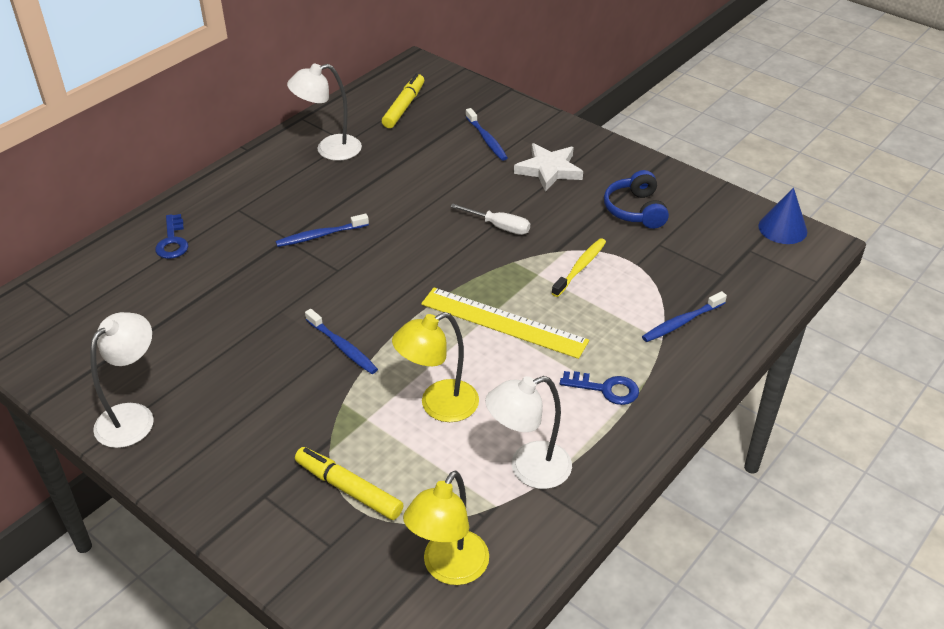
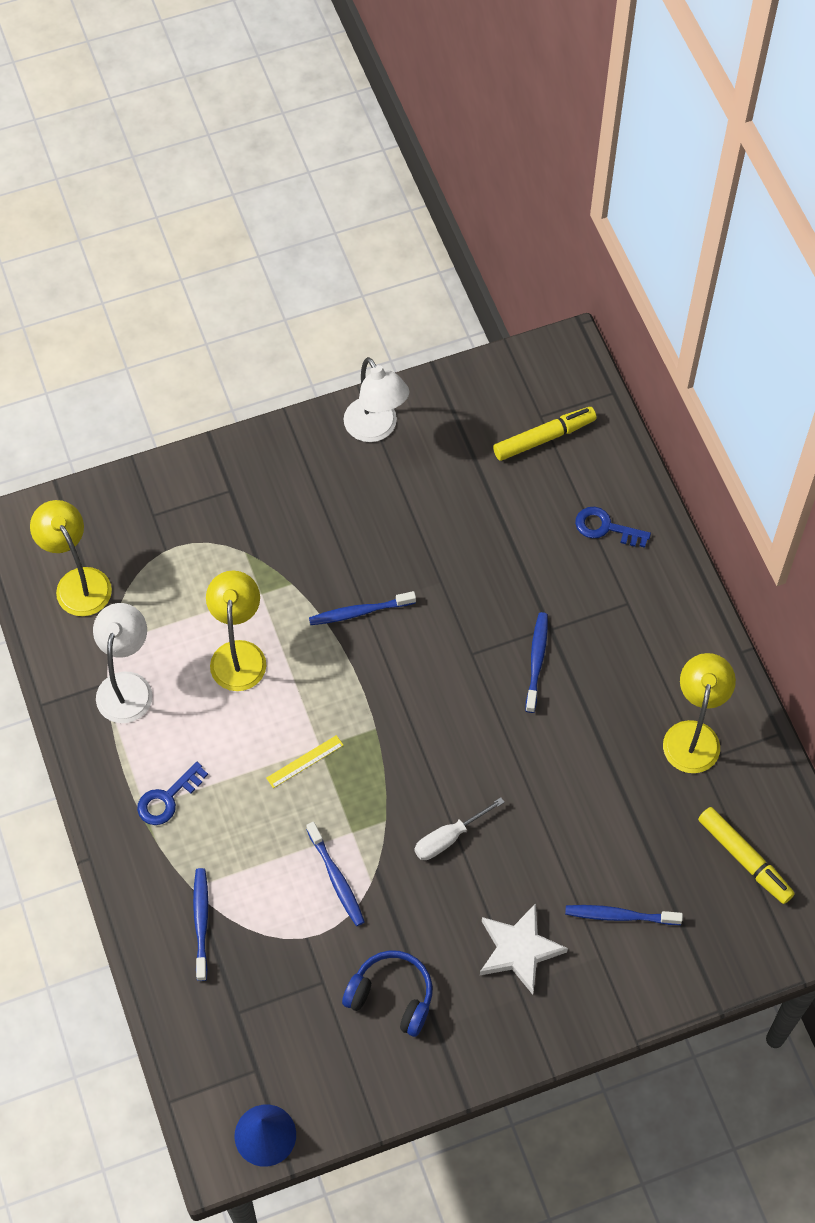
camera: 120 degrees right, 20 degrees up
(329, 150) = (693, 735): white lamp -> yellow lamp
(349, 489) = (197, 549): yellow marker -> yellow marker (544, 438)
(503, 322) = (304, 761): yellow ruler -> yellow ruler, size x0.45
(580, 267) = (336, 878): yellow toothbrush -> blue toothbrush

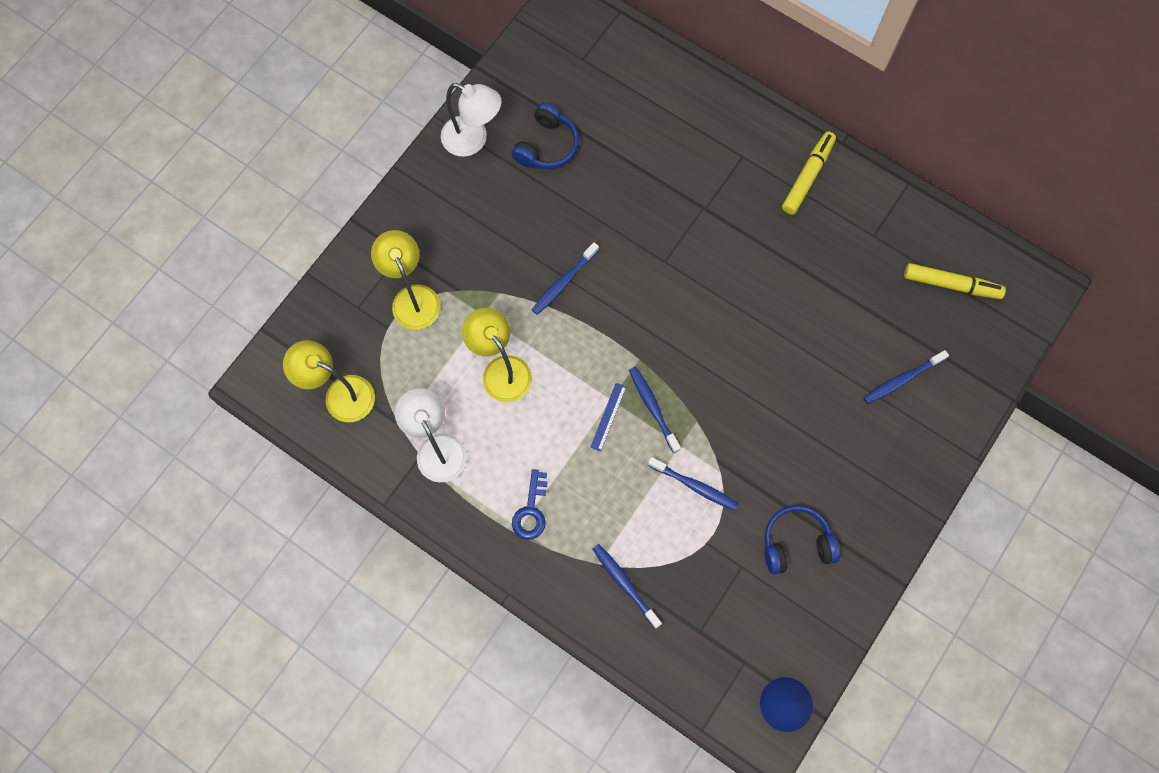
camera: 35 degrees left, 10 degrees up
(304, 761) = (608, 416): yellow ruler -> blue ruler
(442, 477) = (547, 146): none -> blue headphones
(448, 838) = (749, 403): white screwdriver -> none
(519, 950) = (855, 450): white star -> none
(536, 661) = (712, 237): blue toothbrush -> blue toothbrush (653, 408)
(544, 438) = (597, 73): yellow marker -> yellow marker (808, 176)
(606, 528) = (688, 111): blue key -> none
(693, 735) = (855, 221): yellow lamp -> yellow lamp (412, 297)

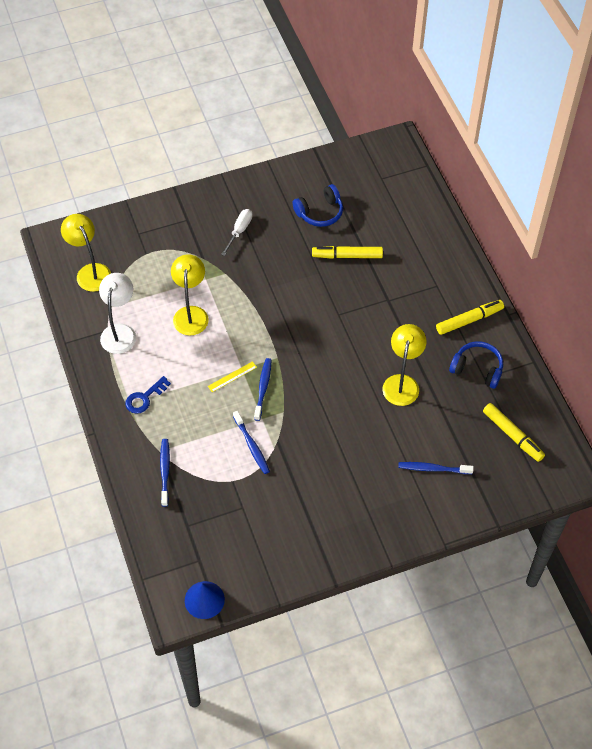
camera: 35 degrees right, 15 degrees down
(412, 297) = (173, 246): yellow lamp -> yellow lamp (402, 383)
(473, 140) = (278, 185): white lamp -> none
(474, 228) = (239, 231): none -> white screwdriver
(564, 282) = (267, 290): blue toothbrush -> none
(608, 416) = (232, 376): blue ruler -> yellow ruler
(619, 181) = (347, 256): none -> yellow marker
(796, 543) = (287, 516): blue headphones -> blue headphones (477, 369)

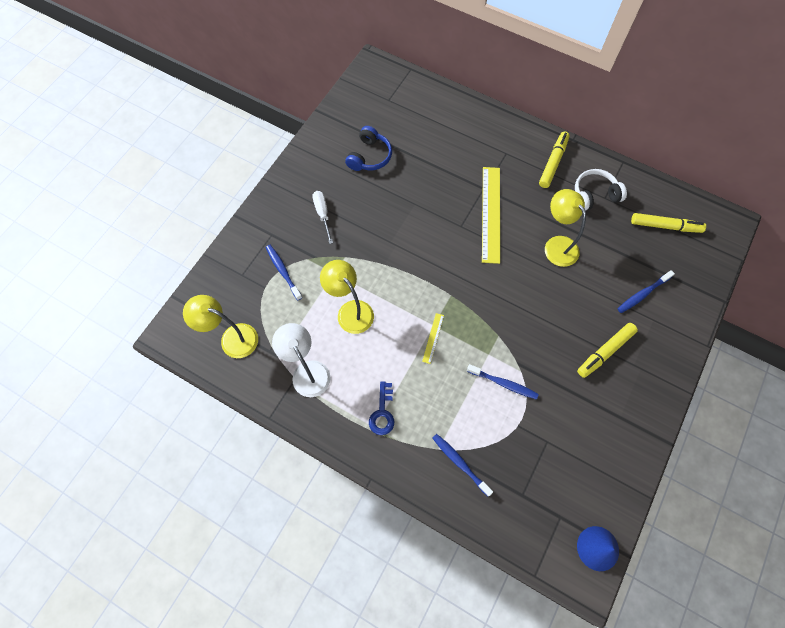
camera: 40 degrees left, 10 degrees up
(263, 388) = (465, 329): blue toothbrush -> blue toothbrush (283, 271)
(347, 256) = (422, 176): yellow marker -> yellow marker (605, 352)
(373, 322) = (491, 214): none -> yellow ruler
(477, 369) = (594, 195): blue headphones -> white headphones

